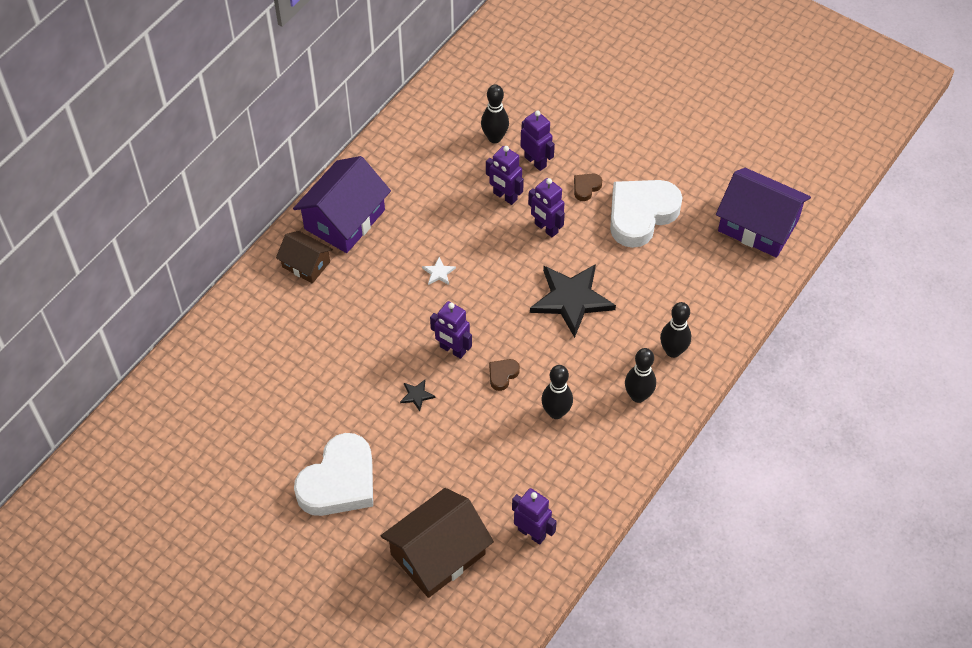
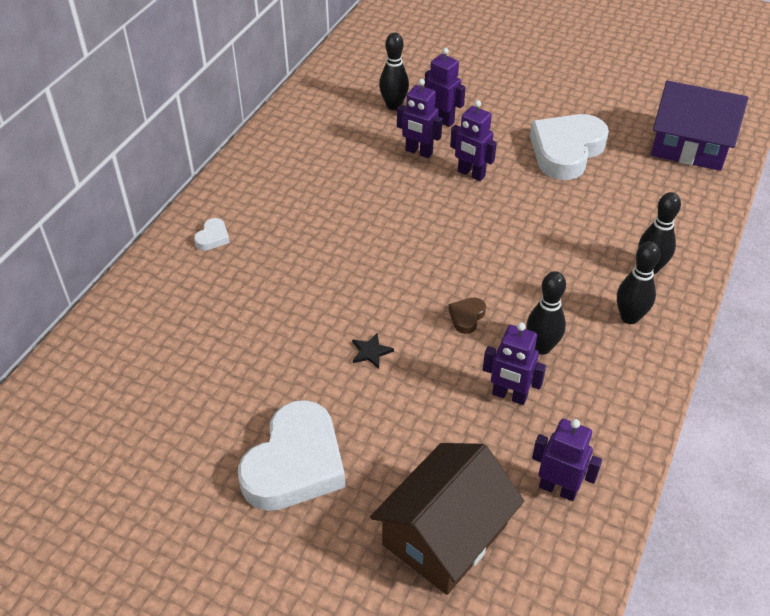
camera: 10 degrees left, 10 degrees down
(306, 264) = (213, 237): brown house -> white heart
(344, 219) = (249, 191): purple house -> none
(438, 273) = (365, 227): white star -> none
(452, 350) = (401, 299): purple robot -> purple robot (509, 396)
(571, 299) = (520, 234): black star -> none
(586, 188) = (501, 135): brown heart -> none

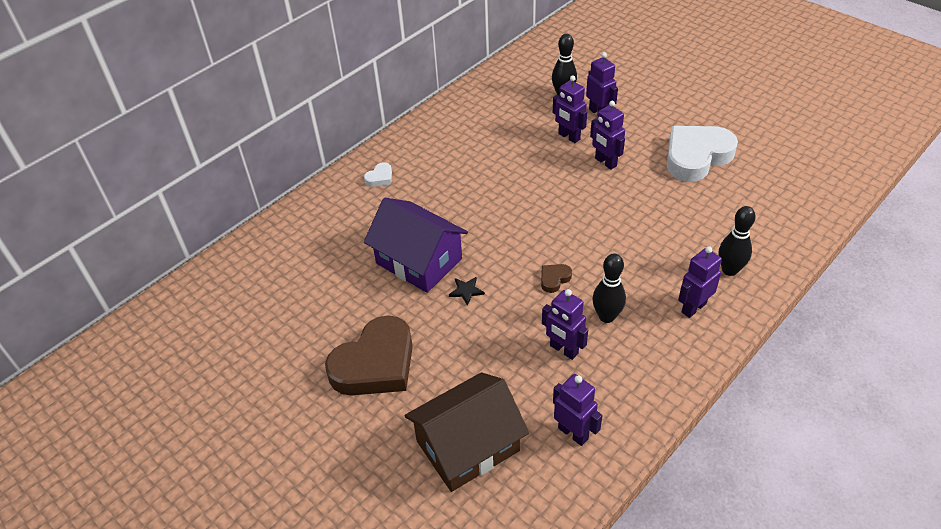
camera: 20 degrees right, 0 degrees up
(295, 464) = (375, 364): white heart -> brown heart
(629, 317) = (693, 308): black bowling pin -> purple robot
(689, 146) = (812, 171): purple house -> purple house (419, 261)

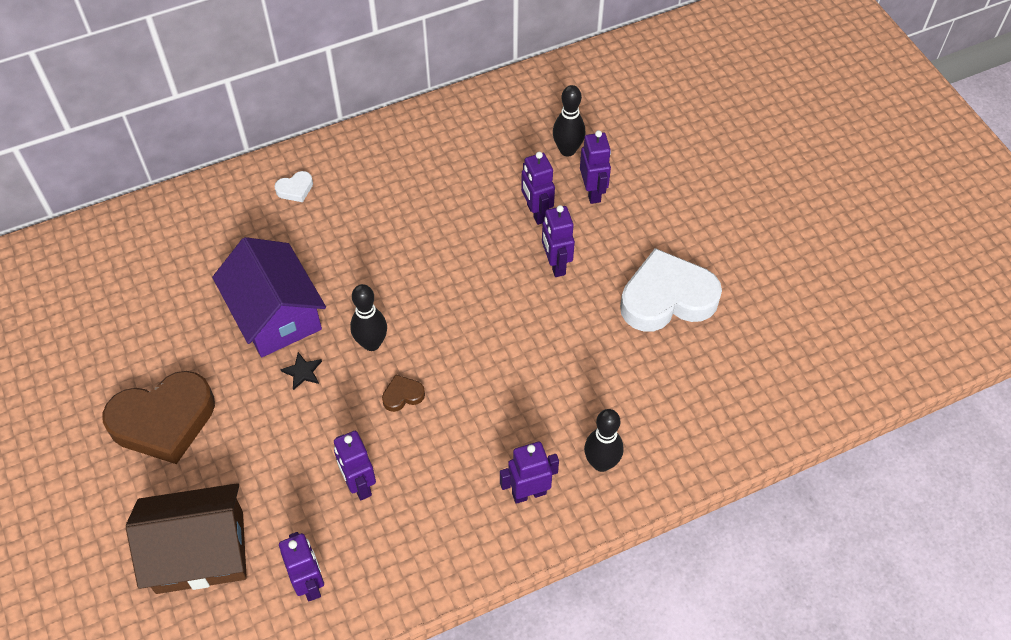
camera: 20 degrees right, 10 degrees up
(606, 316) = (429, 464): black bowling pin -> black bowling pin (371, 343)

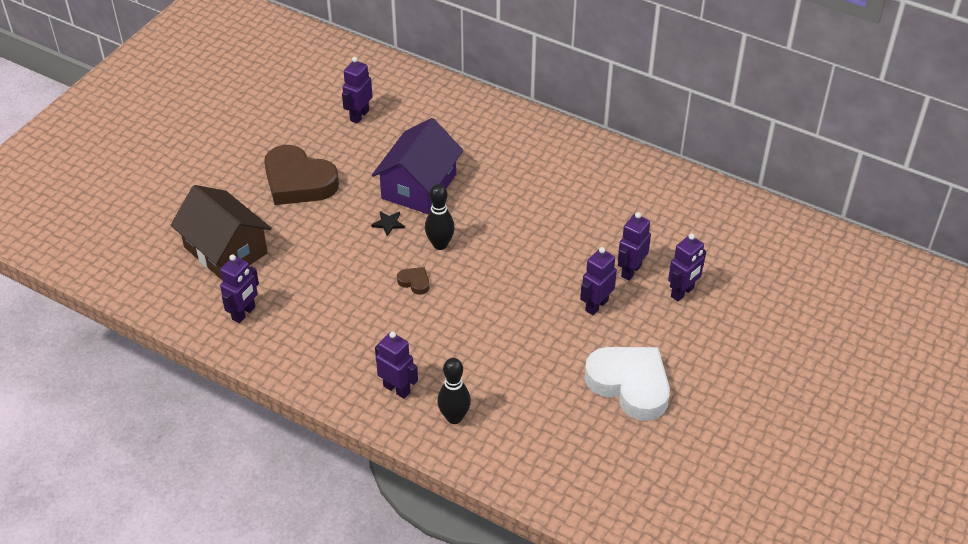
camera: 55 degrees right, 10 degrees down
(295, 189) = (523, 139): white heart -> none
(359, 485) = (330, 298): purple robot -> purple robot (359, 115)
(567, 150) = (706, 258): black bowling pin -> none

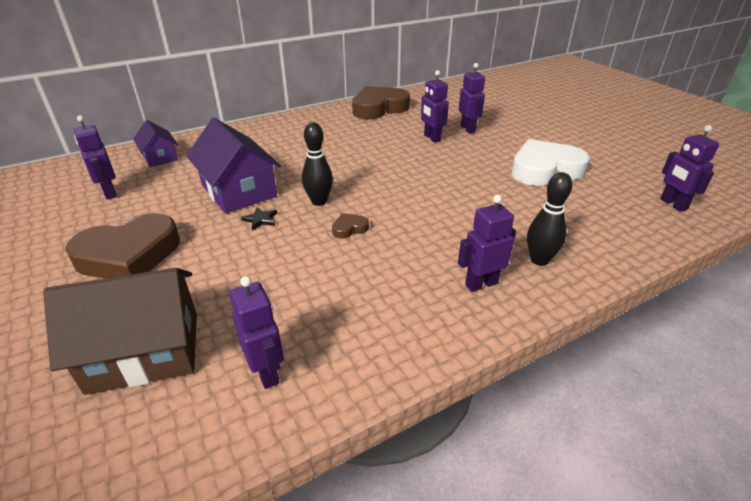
camera: 60 degrees left, 10 degrees down
(432, 104) = (160, 157): none -> purple house
(596, 305) = (454, 158): purple robot -> purple robot (673, 204)
(673, 196) = (379, 108): none -> brown heart

